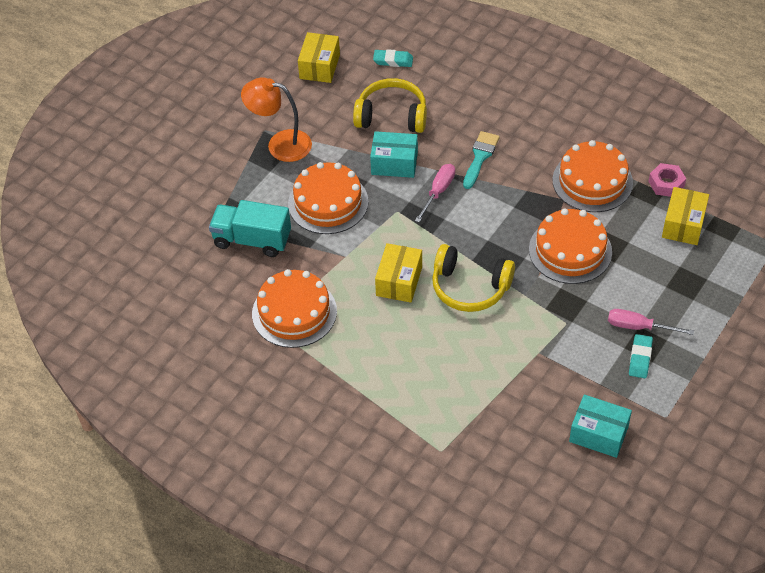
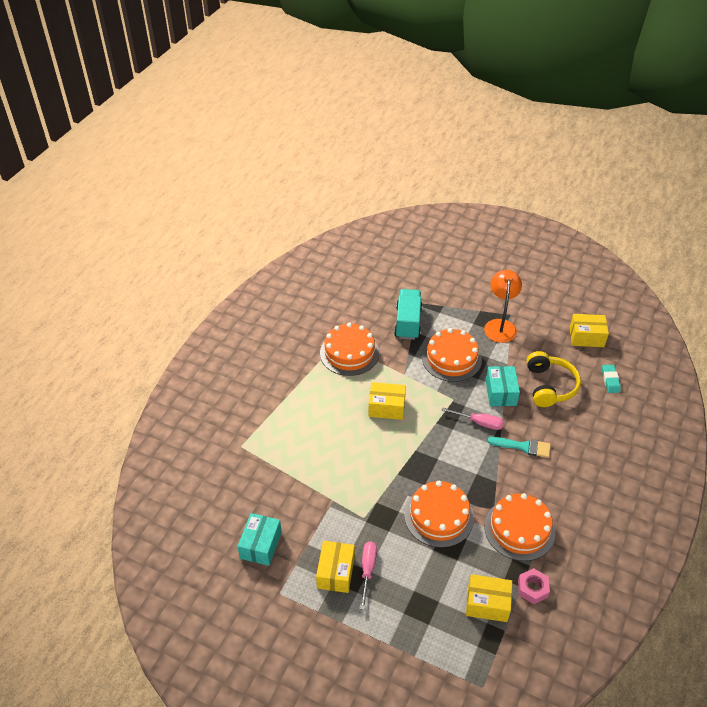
camera: 80 degrees right, 5 degrees down
(470, 287) = (388, 451): yellow headphones -> none
(640, 358) = (336, 572): turquoise eraser -> yellow box

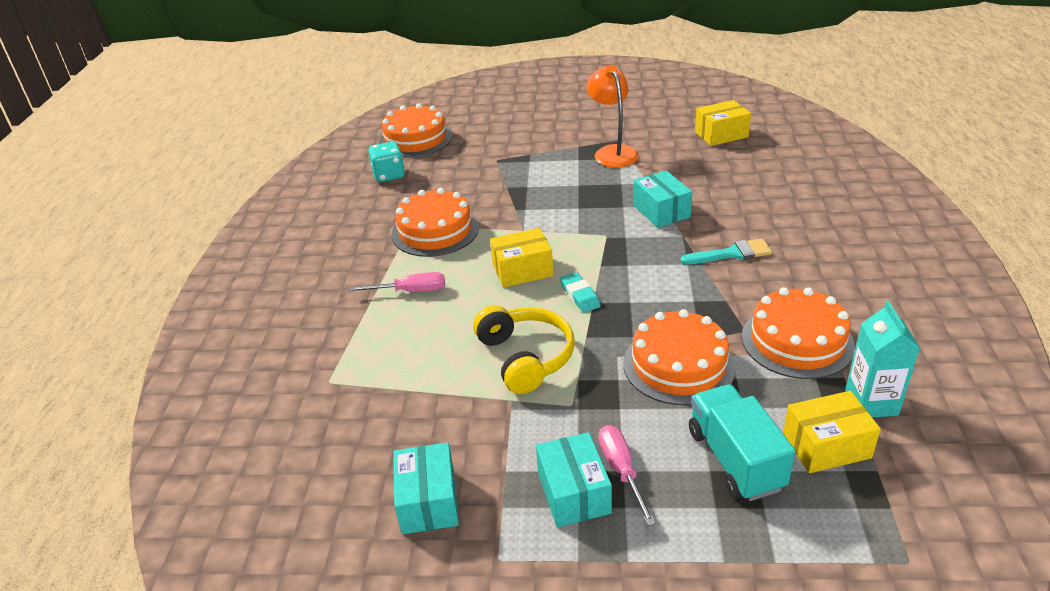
camera: 20 degrees left, 10 degrees down
(336, 572) = (573, 493): yellow box -> turquoise box
(342, 291) = (389, 175): none -> turquoise dice
(408, 323) = (495, 181): turquoise truck -> turquoise truck (735, 459)
(451, 358) = (575, 198): orange cake -> orange cake (415, 139)
(479, 423) = (656, 248): pink screwdriver -> pink screwdriver (411, 291)
(532, 588) = (871, 403): pink nut -> turquoise carton
(549, 386) = (715, 188): yellow headphones -> yellow headphones (525, 357)
(610, 380) = (780, 162): turquoise eraser -> turquoise eraser (580, 295)

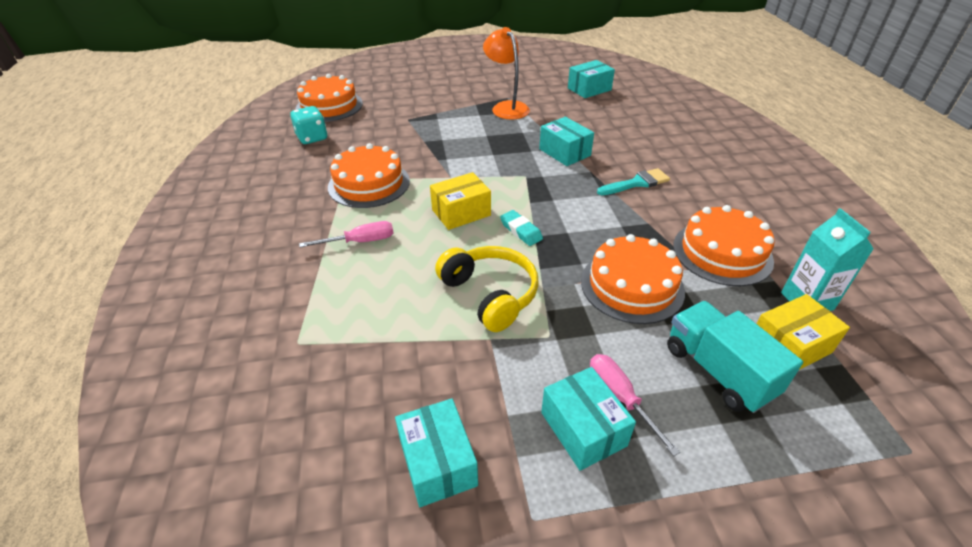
camera: 15 degrees left, 5 degrees up
(721, 134) = (589, 89): yellow box -> turquoise box

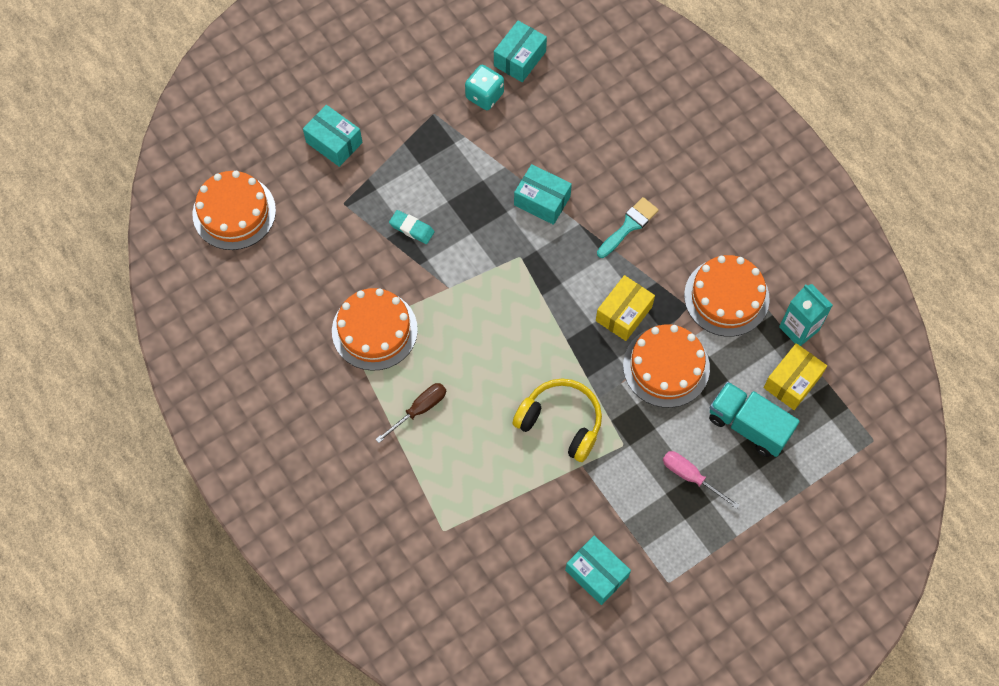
camera: 25 degrees left, 25 degrees up
(312, 138) = (261, 280): turquoise dice -> turquoise dice (484, 96)
(360, 241) = (419, 409): pink screwdriver -> brown screwdriver
(461, 212) = (486, 335): yellow box -> yellow box (623, 313)
(506, 107) = (442, 136): orange lamp -> none
(521, 231) = (551, 338): turquoise eraser -> turquoise eraser (412, 228)
(583, 429) = (675, 511): turquoise box -> turquoise box (334, 142)

